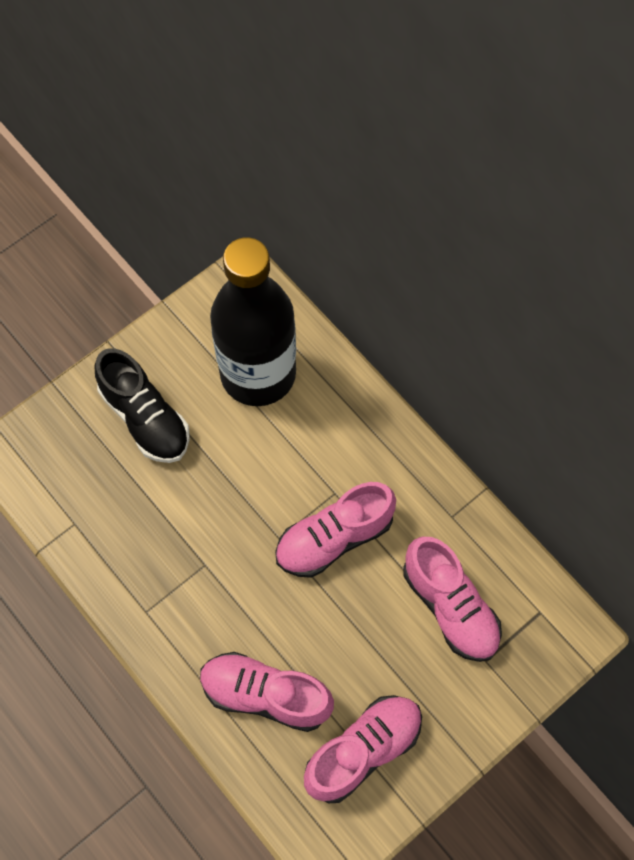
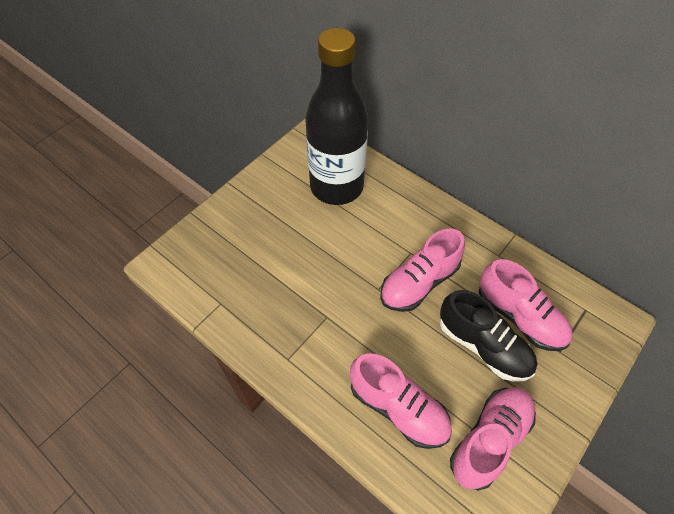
camera: 10 degrees left, 10 degrees down
(145, 418) = (262, 224): black shoe -> black shoe (483, 346)
(266, 695) = (398, 408): pink shoe -> pink shoe turned 150 degrees counterclockwise

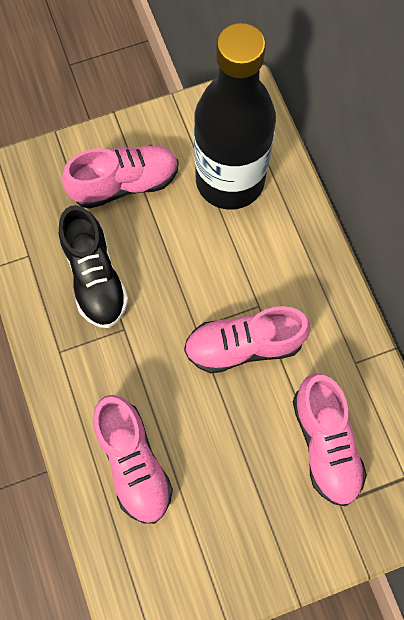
camera: 30 degrees right, 15 degrees up
(483, 346) = (262, 451): black shoe -> black shoe (95, 277)
(489, 440) = (200, 544): pink shoe -> pink shoe (125, 184)

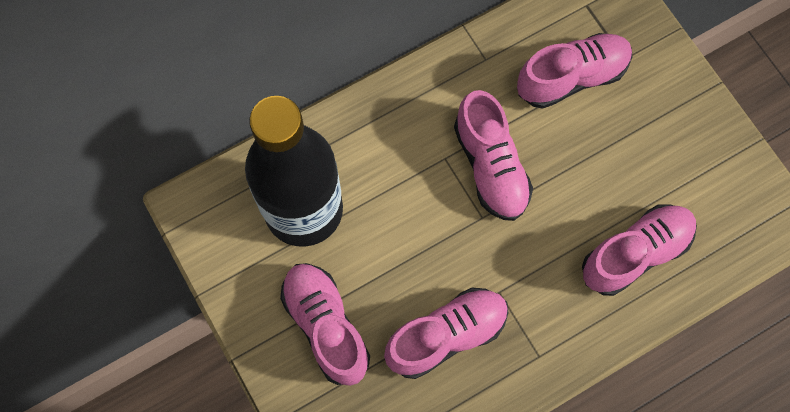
camera: 100 degrees left, 0 degrees up
(95, 277) = (446, 335): black shoe -> pink shoe

